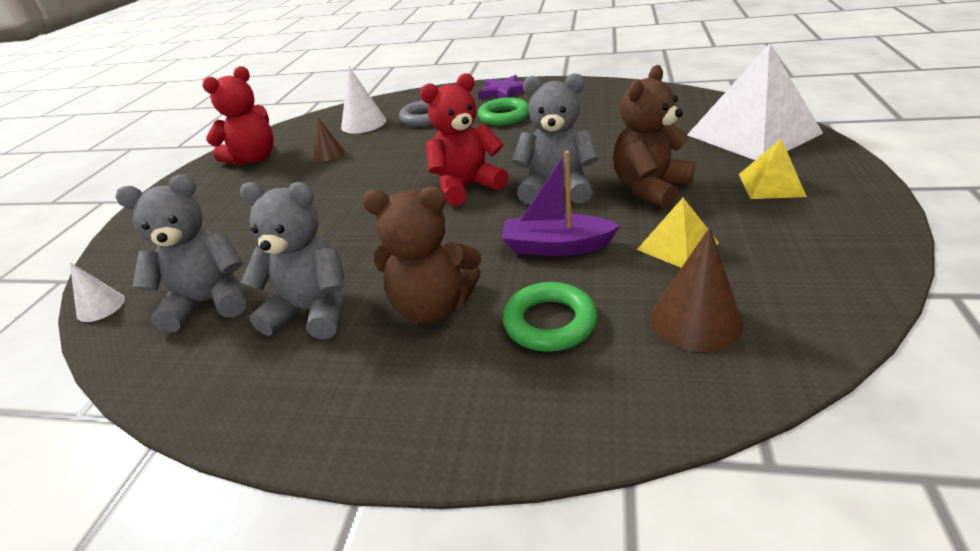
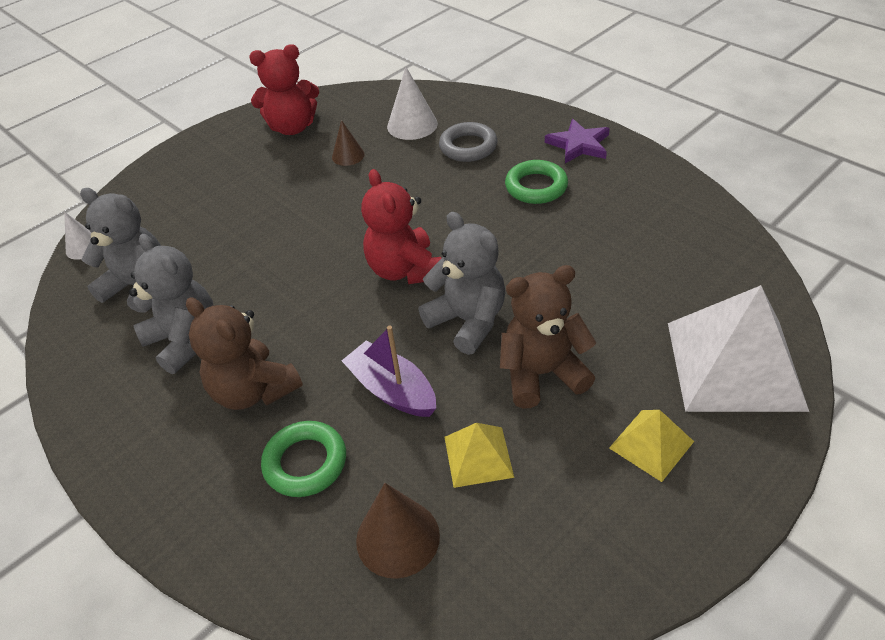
camera: 35 degrees right, 10 degrees up
(467, 186) = (405, 270): red teddy bear -> red teddy bear turned 120 degrees counterclockwise

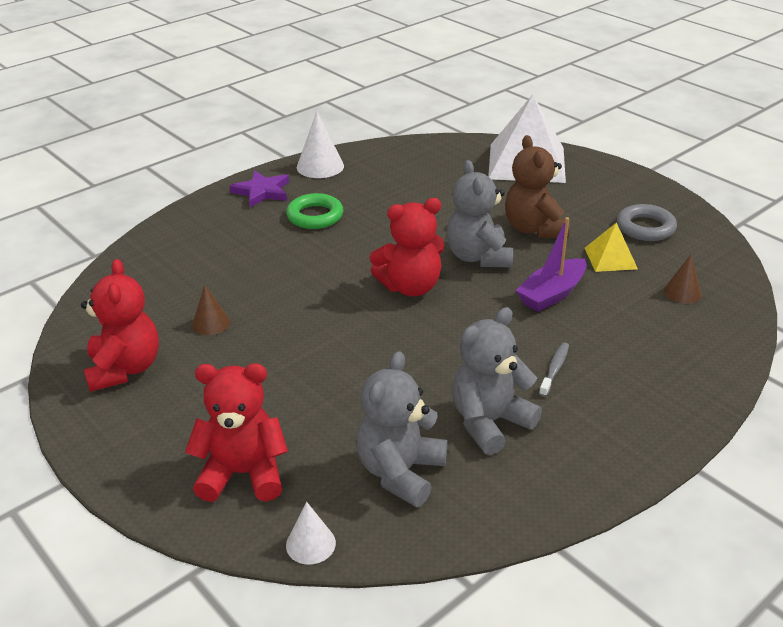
camera: 90 degrees left, 10 degrees down
(163, 204) = (243, 474): none -> red teddy bear
(254, 390) = (555, 369): brown teddy bear -> grey toothbrush
(305, 462) = (627, 336): green ring -> none
(397, 538) = (682, 292): brown cone -> brown cone, size x0.62
(412, 125) = (174, 280): white cone -> white cone (320, 166)
(468, 147) = (235, 247): grey ring -> grey ring (645, 227)
(468, 321) = (478, 257): grey teddy bear -> grey teddy bear turned 60 degrees counterclockwise
(651, 444) = (593, 196): yellow pyramid -> none

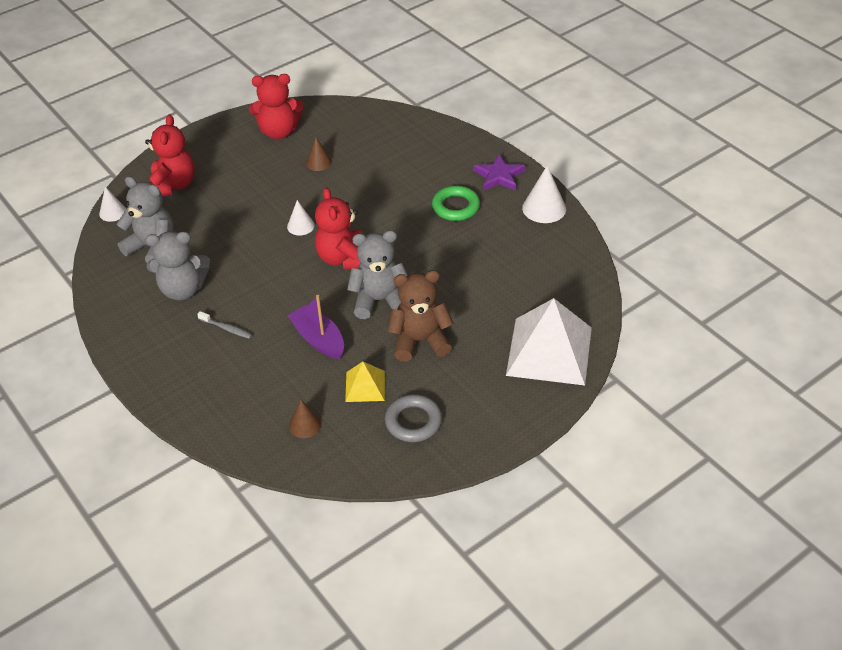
camera: 95 degrees right, 10 degrees up
(348, 326) = (300, 226): none -> white cone
(489, 422) = (183, 289): grey teddy bear -> grey teddy bear turned 120 degrees clockwise

